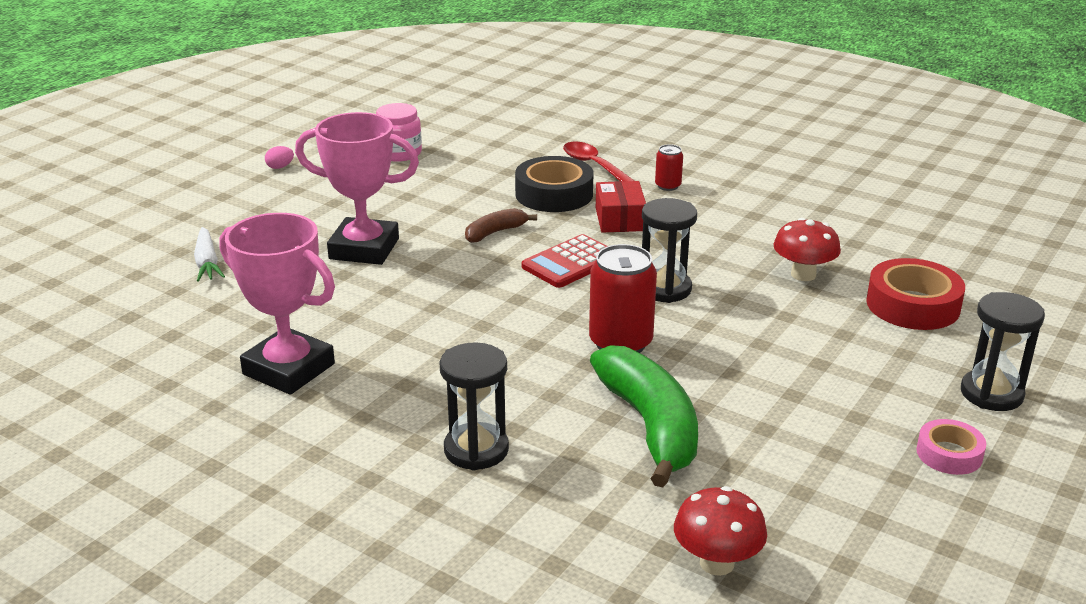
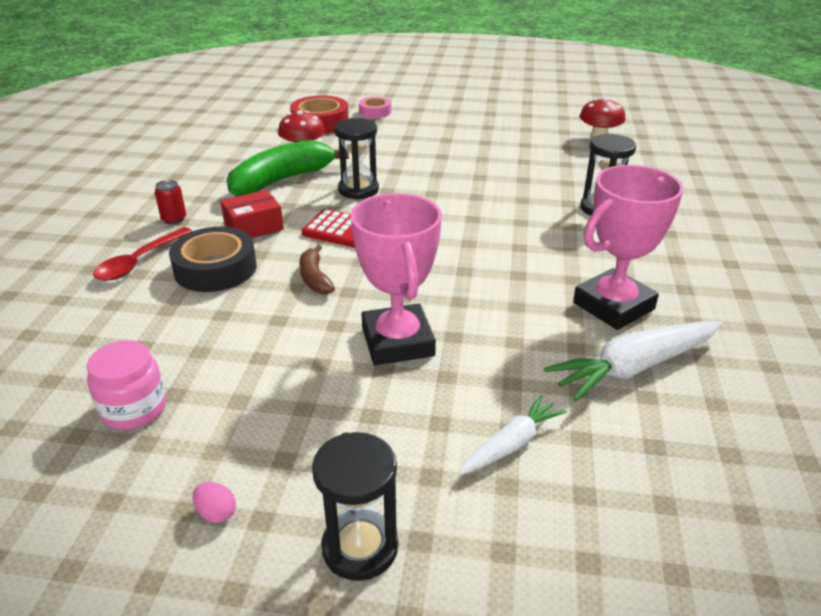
camera: 115 degrees left, 5 degrees up
(205, 343) = (634, 368): none -> white carrot
(289, 369) = (613, 306): pink trophy -> pink trophy turned 45 degrees clockwise
(495, 232) = (315, 278): brown banana -> brown banana turned 45 degrees clockwise
(620, 343) = (442, 191): red can -> none
(650, 426) = (518, 168): green banana -> green banana (281, 180)
(949, 454) = (459, 106): pink tape -> pink tape (375, 112)
(991, 394) = (398, 102): black hourglass -> black hourglass (360, 548)

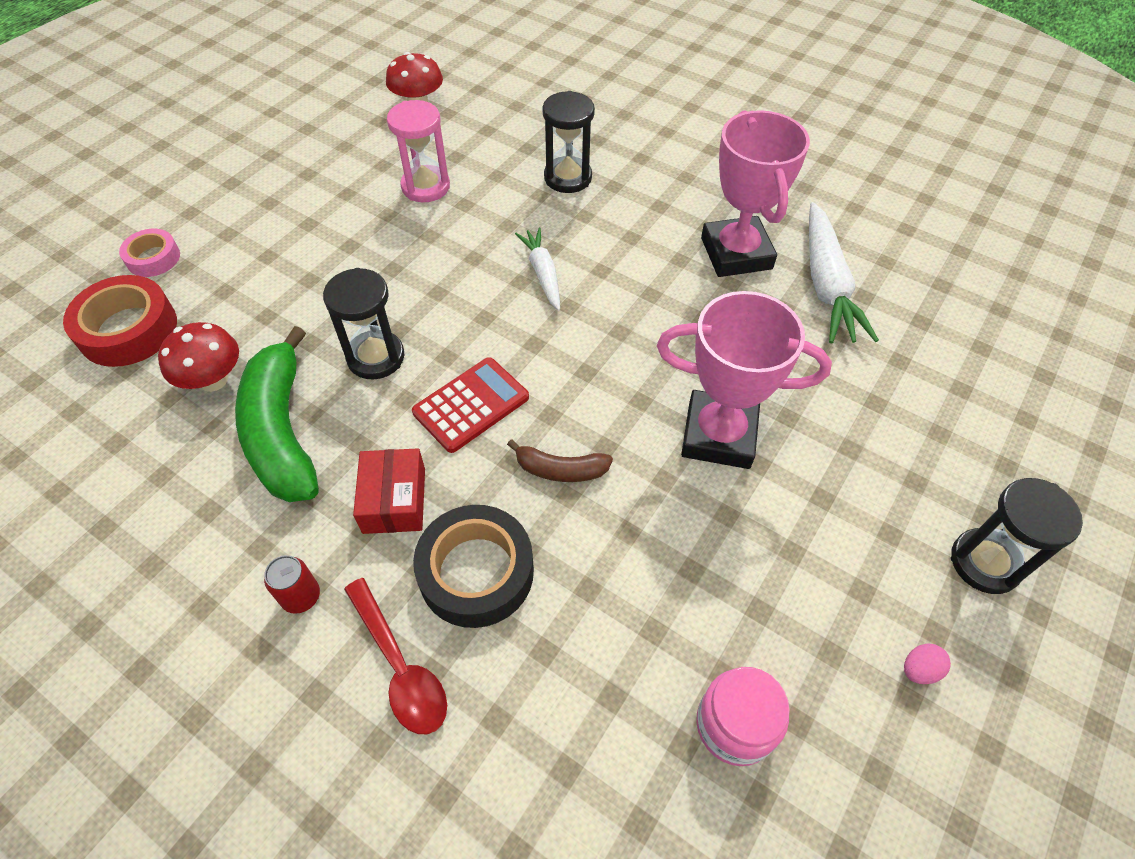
camera: 65 degrees left, 20 degrees up
(511, 444) = (893, 409): white carrot -> white carrot (542, 273)
(522, 163) = (425, 187): none -> pink hourglass

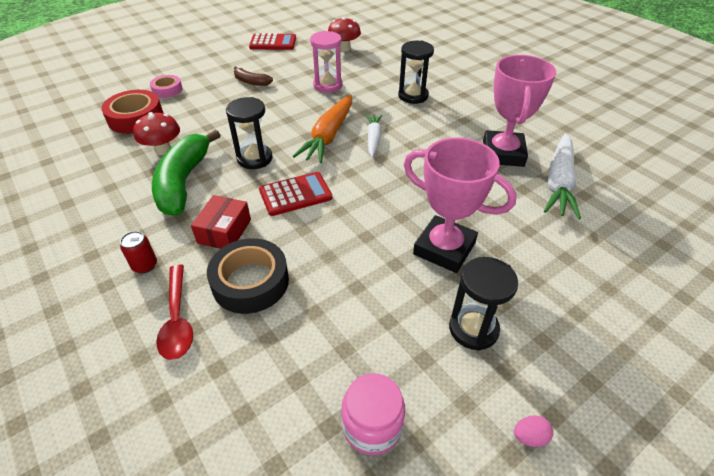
camera: 20 degrees right, 10 degrees down
(291, 117) = (273, 43): none -> red calculator
(472, 285) = (329, 136): none -> orange carrot
(560, 469) = (331, 241): brown banana -> brown banana (251, 82)
(985, 563) = (613, 381): black hourglass -> black hourglass (473, 329)

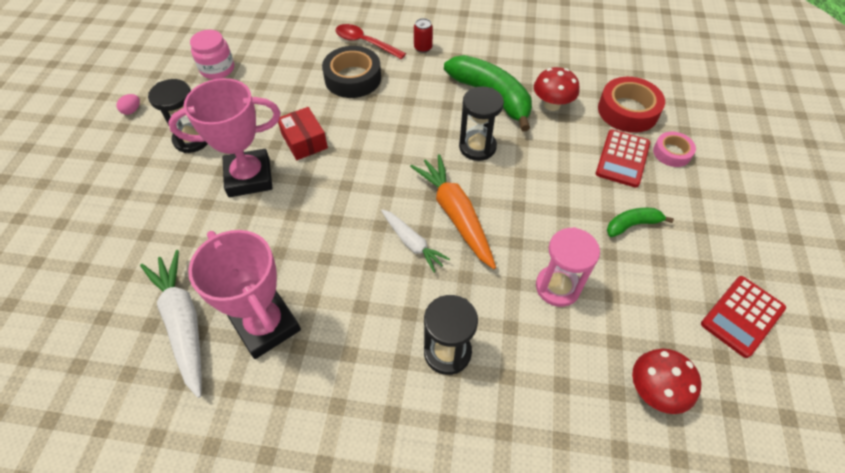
camera: 135 degrees right, 10 degrees up
(224, 231) = (410, 89): red box -> red box (304, 141)
(251, 82) = (632, 225): brown banana -> green banana
(295, 194) = (403, 142): red calculator -> red calculator (622, 158)

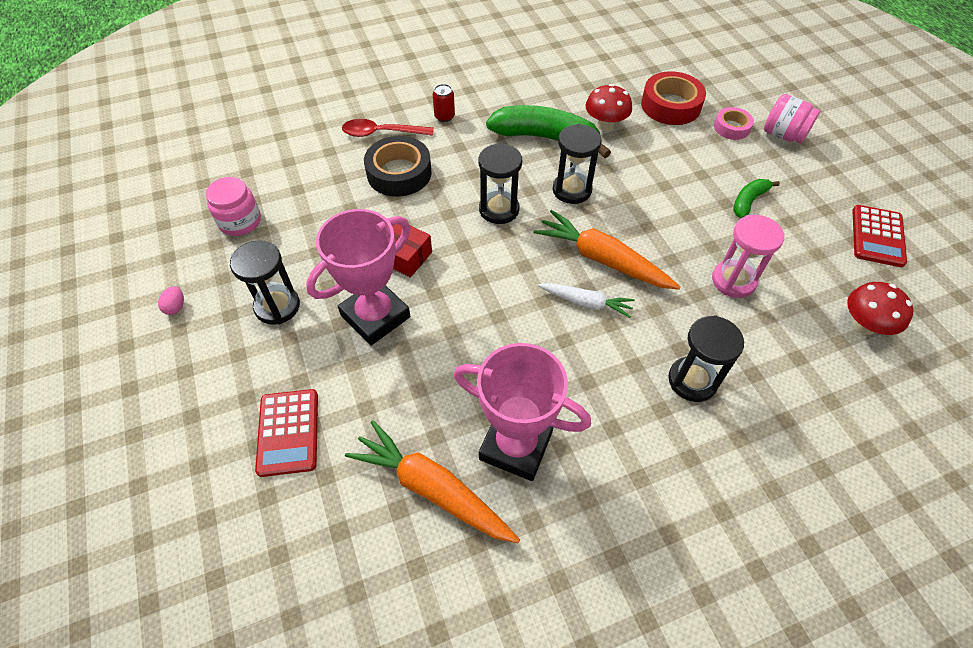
camera: 30 degrees left, 0 degrees up
(183, 323) = (432, 489): white carrot -> orange carrot
(405, 137) = (499, 209): none -> black hourglass
(622, 158) = (698, 149): red calculator -> red calculator (288, 432)
(720, 180) = (783, 135): none -> pink jar

